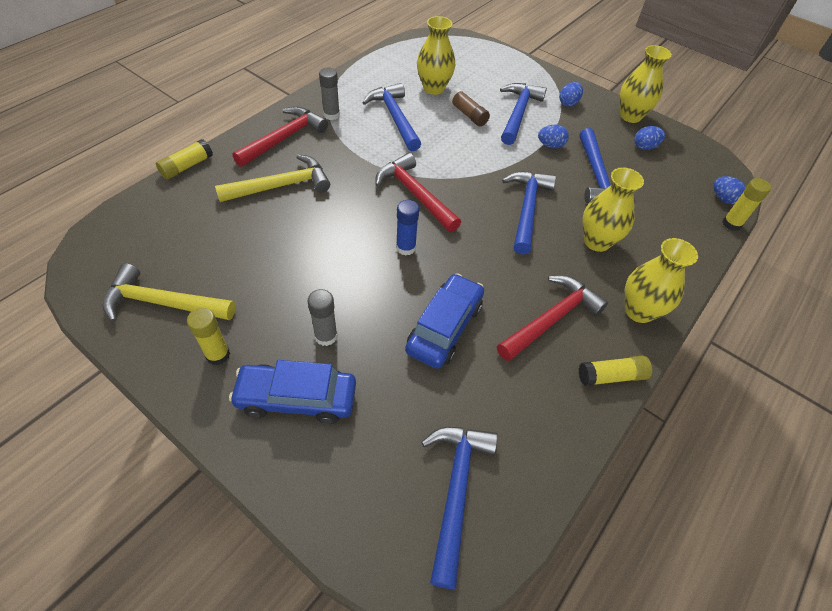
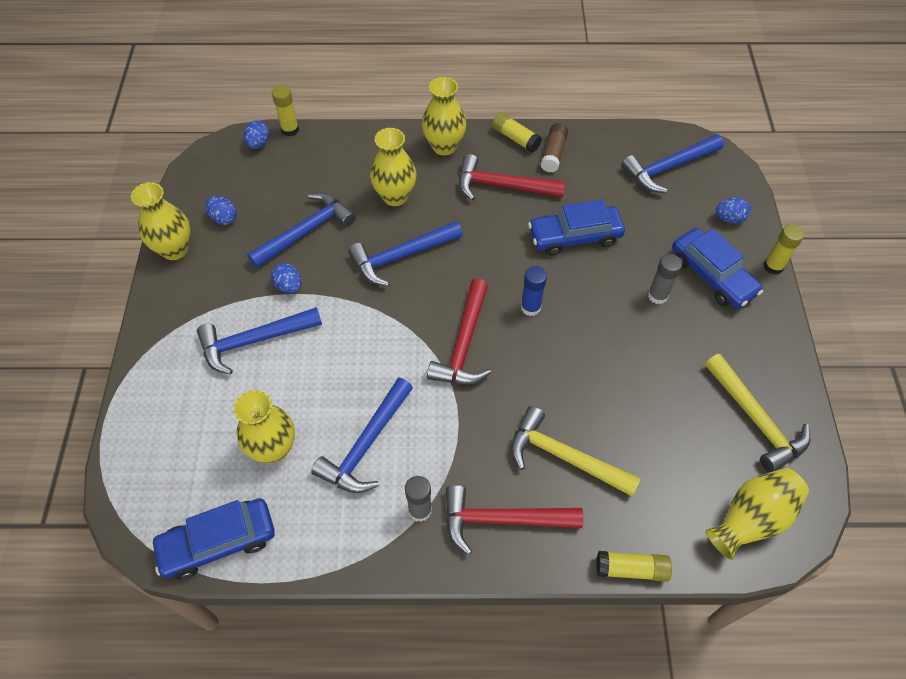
camera: 125 degrees left, 5 degrees up
(124, 239) = (751, 519): none -> yellow vase
(218, 355) = (742, 344): yellow glue stick -> yellow glue stick (773, 266)
(402, 52) = (218, 542): none -> blue car
(468, 114) = (297, 383): brown glue stick -> brown glue stick (553, 153)
(568, 103) = (193, 309): blue egg -> blue egg (729, 218)

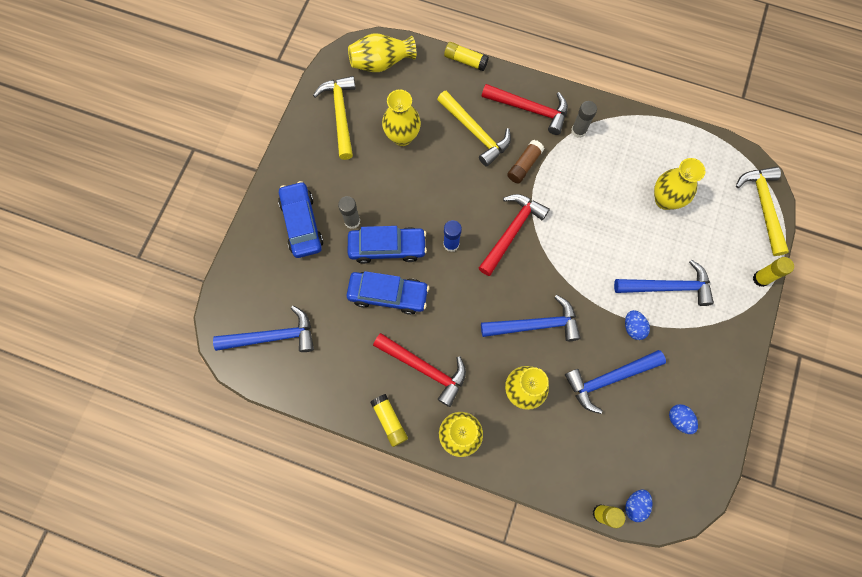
camera: 160 degrees left, 15 degrees up
(132, 484) = (763, 206): none -> yellow hammer
(175, 249) = (725, 399): yellow vase -> yellow vase (402, 136)
(218, 542) = (708, 152): blue car -> blue car (387, 247)
(366, 445) = (602, 182): blue hammer -> none
(553, 153) = (364, 389): brown glue stick -> brown glue stick (524, 165)
(729, 218) = (255, 268): blue egg -> none
(773, 266) = (251, 215): yellow glue stick -> yellow glue stick (760, 279)

